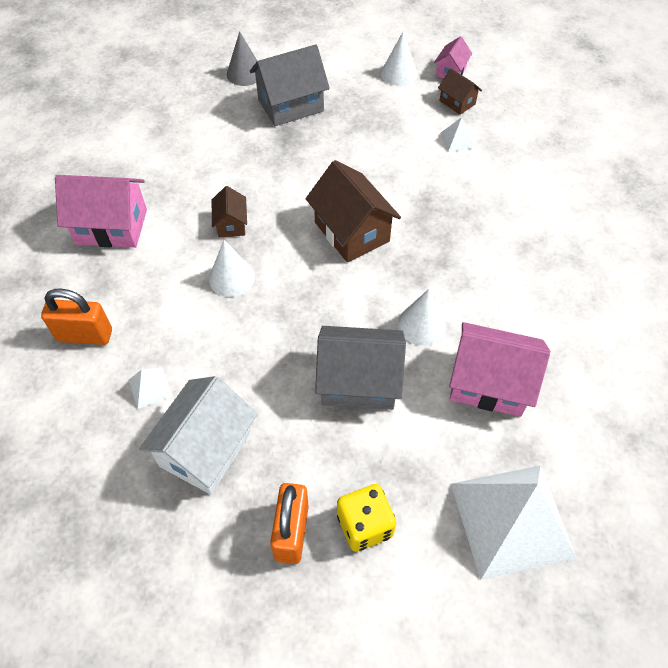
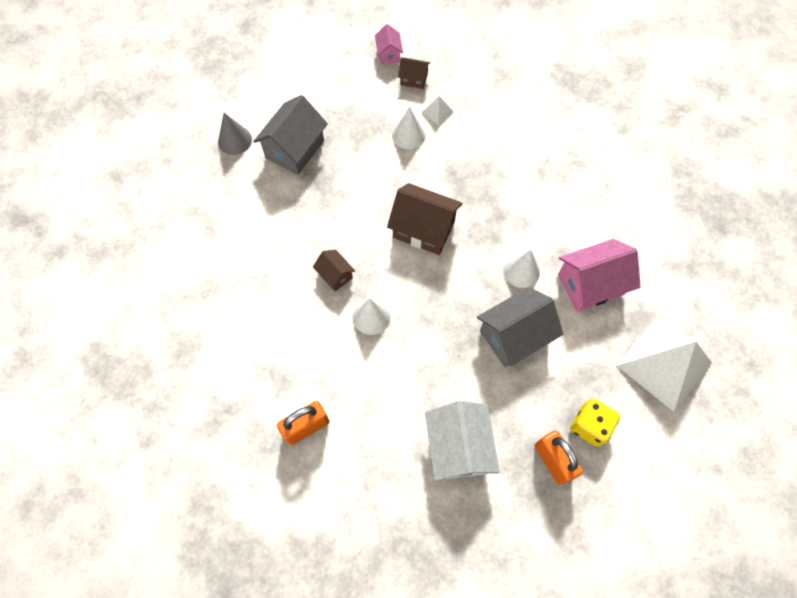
camera: 35 degrees left, 10 degrees up
(112, 227) = (248, 332): pink house -> none
(150, 388) = (386, 432): white pyramid -> none
(399, 74) = (353, 76): white cone -> white cone (408, 135)

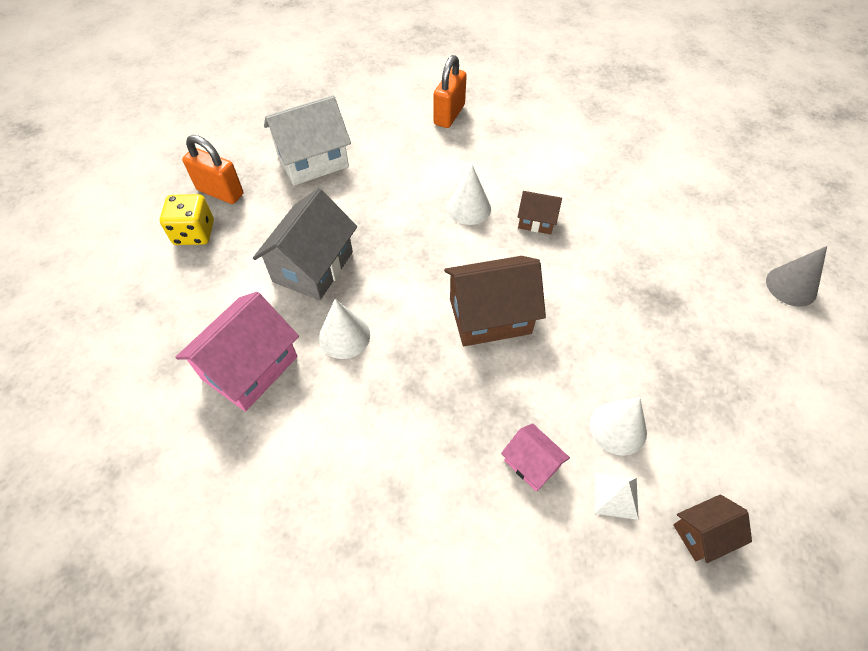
camera: 145 degrees right, 10 degrees down
(295, 149) = (720, 317): grey house -> none
(389, 54) = (786, 559): pink house -> pink house (531, 464)
(458, 447) = (313, 161): white house -> white house turned 75 degrees counterclockwise
(664, 364) = (126, 329): white pyramid -> none

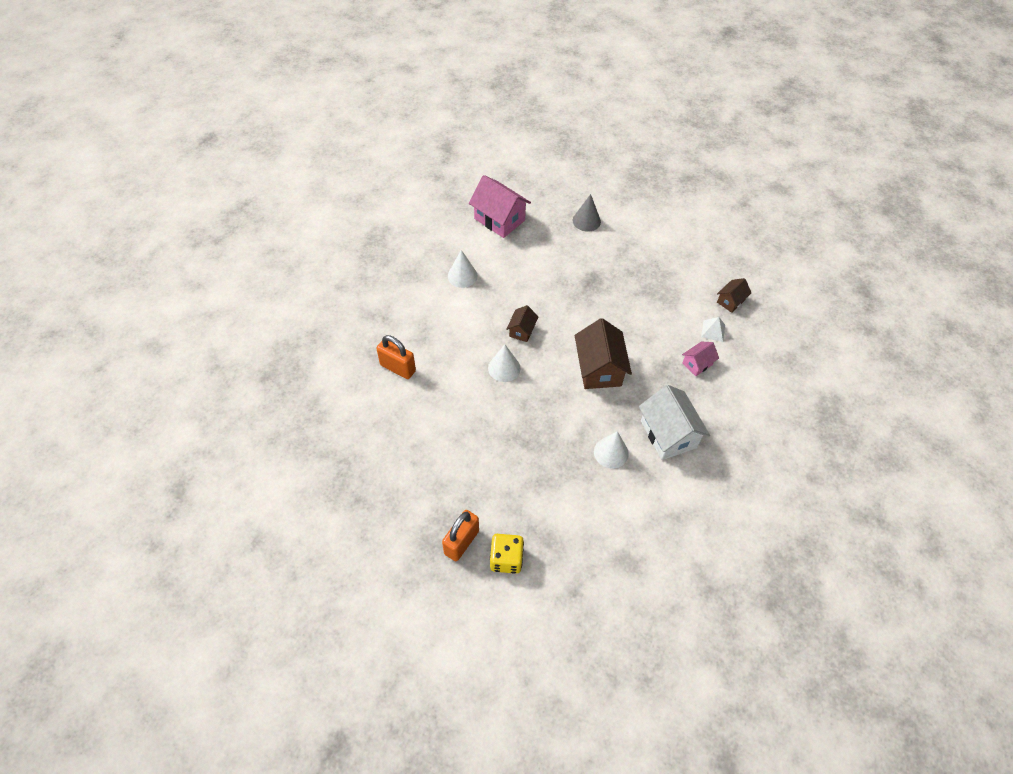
camera: 85 degrees left, 0 degrees up
(250, 368) = (634, 510): pink house -> pink house (499, 219)
(313, 161) = (436, 470): white house -> white house (668, 434)
(313, 267) = (549, 471): grey house -> none
(618, 428) = (675, 321): white cone -> white cone (462, 276)
(703, 534) = (730, 301): brown house -> brown house turned 60 degrees clockwise

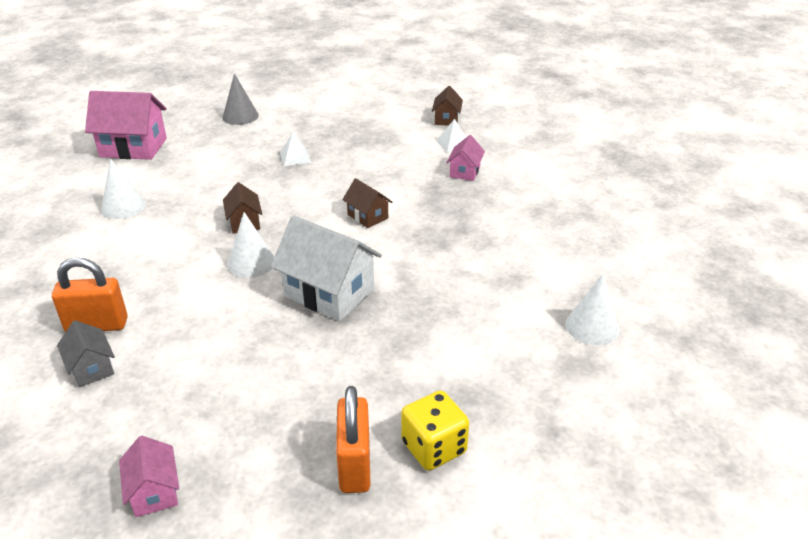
camera: 35 degrees left, 20 degrees down
(366, 494) = (154, 491): none -> pink house
(380, 397) = (91, 368): none -> grey house
(593, 285) = (295, 157): none -> white pyramid
(599, 369) = (367, 216): brown house -> brown house, size x0.53
(611, 452) = (453, 277): white cone -> white cone (592, 327)
(668, 434) = (496, 234): white house -> white house (329, 293)

